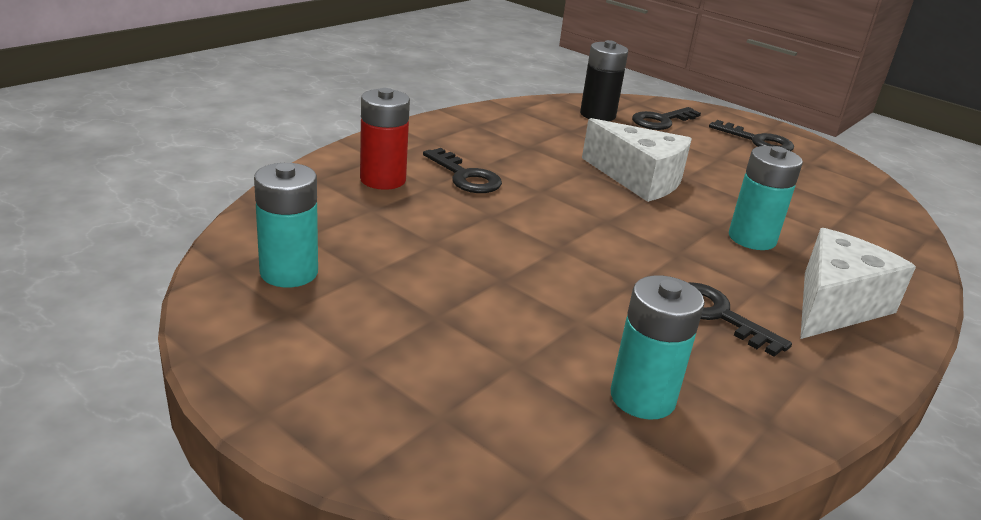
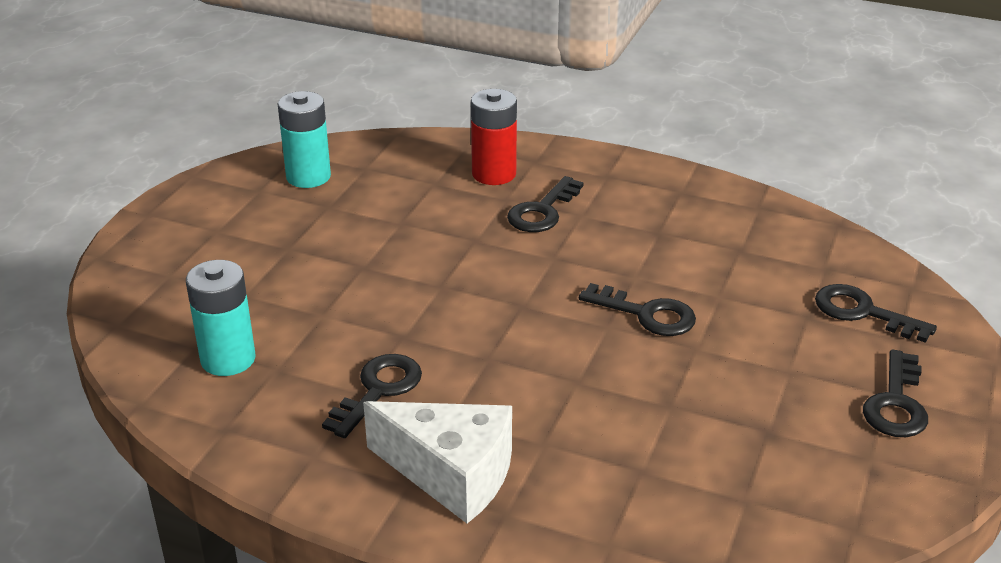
camera: 75 degrees right, 5 degrees up
(597, 115) = (817, 262): black battery -> none
(639, 179) = (647, 314): white cheese -> black key
(752, 238) = (565, 408): turquoise battery -> none

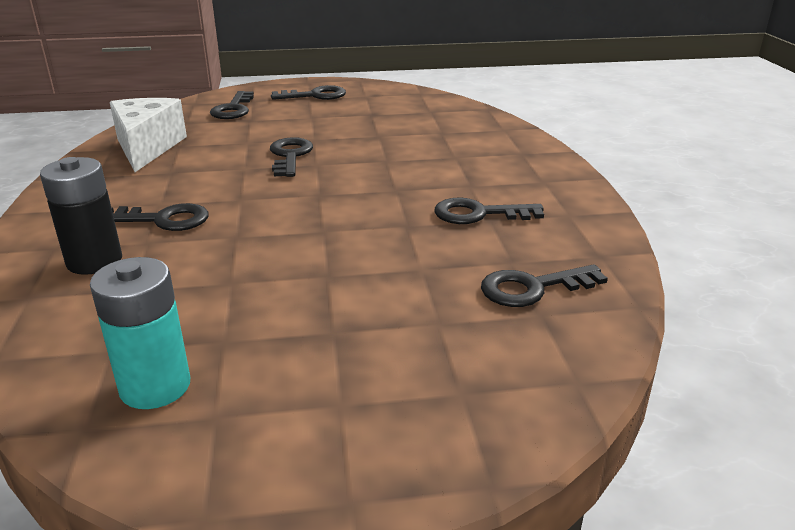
camera: 120 degrees left, 5 degrees down
(228, 359) = (532, 288): turquoise battery -> black key
(452, 474) = (516, 171): white cheese -> white cheese (147, 147)
(494, 174) = (94, 261): red battery -> black battery

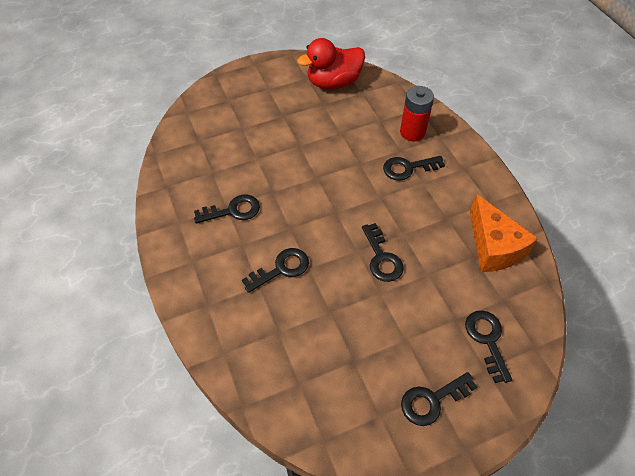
camera: 165 degrees right, 25 degrees up
(94, 261) = (412, 132): black battery -> red battery
(147, 147) = (493, 247): white cheese -> orange cheese
(155, 386) = (333, 83): turquoise battery -> red duck
(532, 288) = (202, 155): black key -> black key (281, 269)

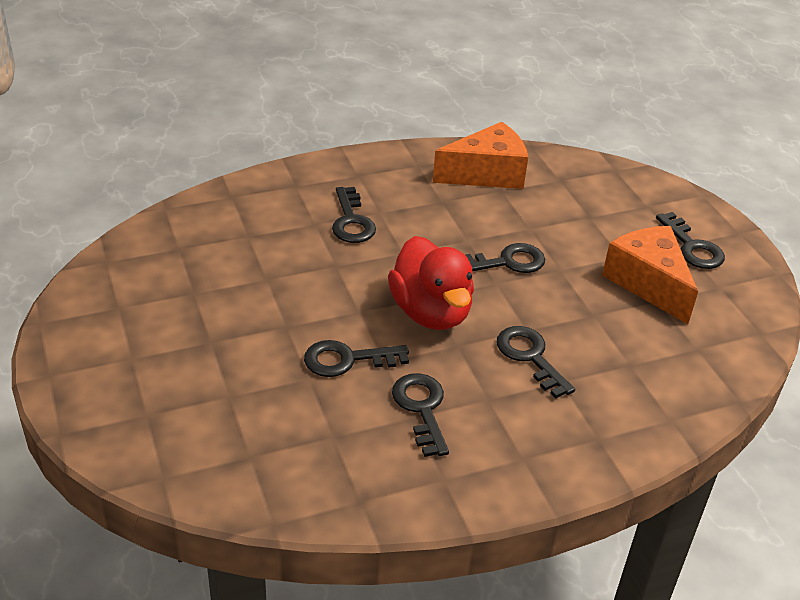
camera: 90 degrees left, 15 degrees down
(333, 83) = (143, 276): red duck -> red duck (431, 312)
(374, 356) = (648, 283): none -> orange cheese
(412, 132) = (281, 208): red battery -> none
(487, 339) = (612, 199): black key -> black key (347, 360)

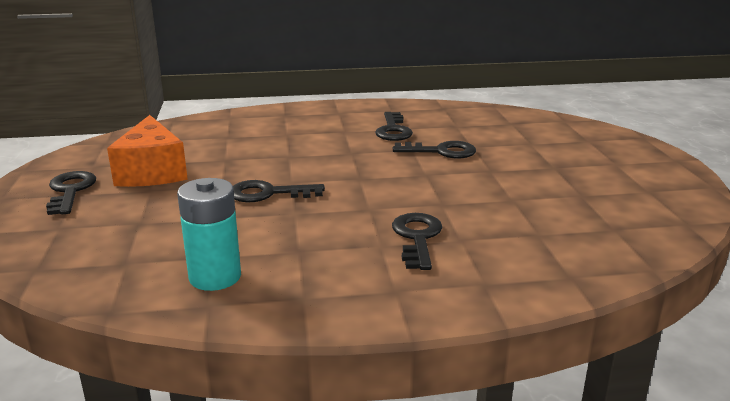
camera: 165 degrees left, 15 degrees down
(431, 312) = (363, 169): red duck -> none
(487, 174) = (215, 277): orange cheese -> turquoise battery
(530, 357) = (298, 144): black key -> none

